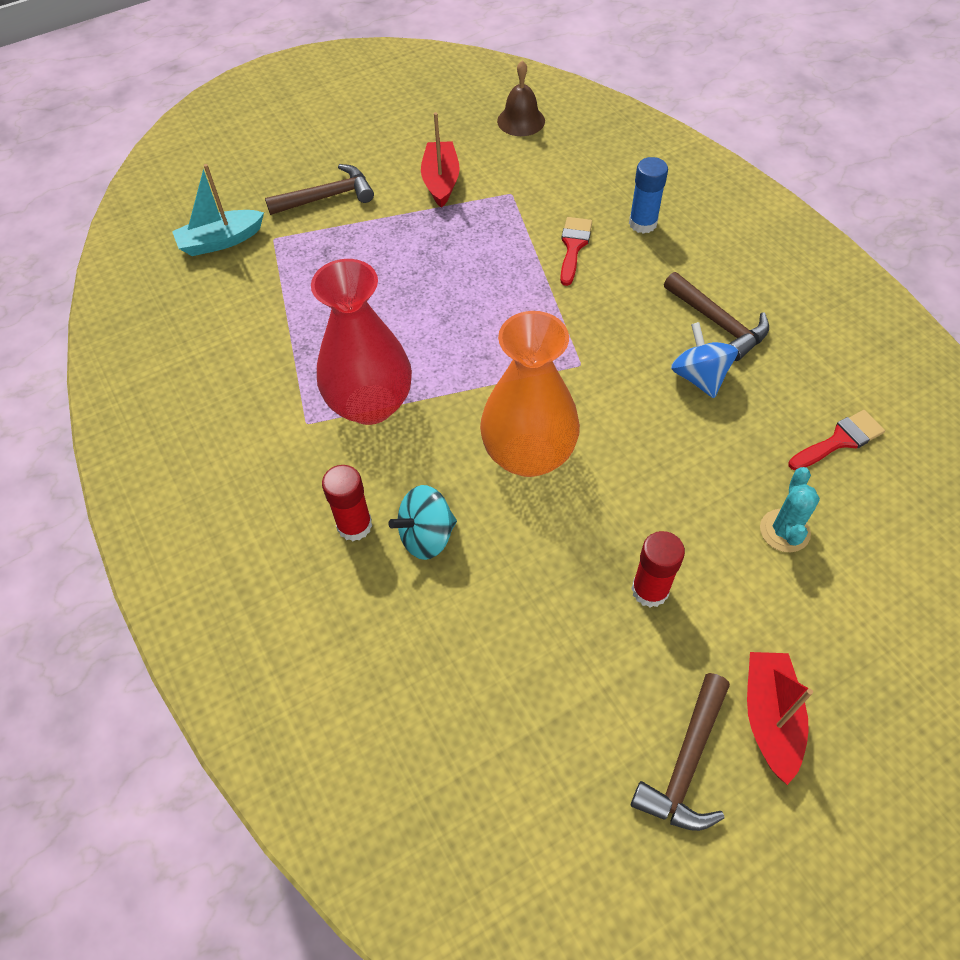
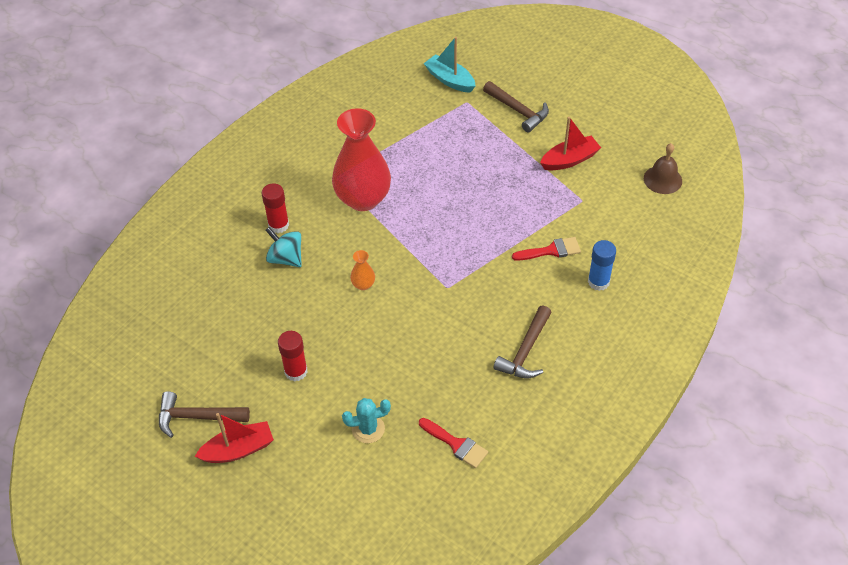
camera: 65 degrees right, 5 degrees down
(528, 455) = (363, 284): orange vase -> orange vase, size x0.40
(699, 377) = (470, 353): blue spinning top -> none

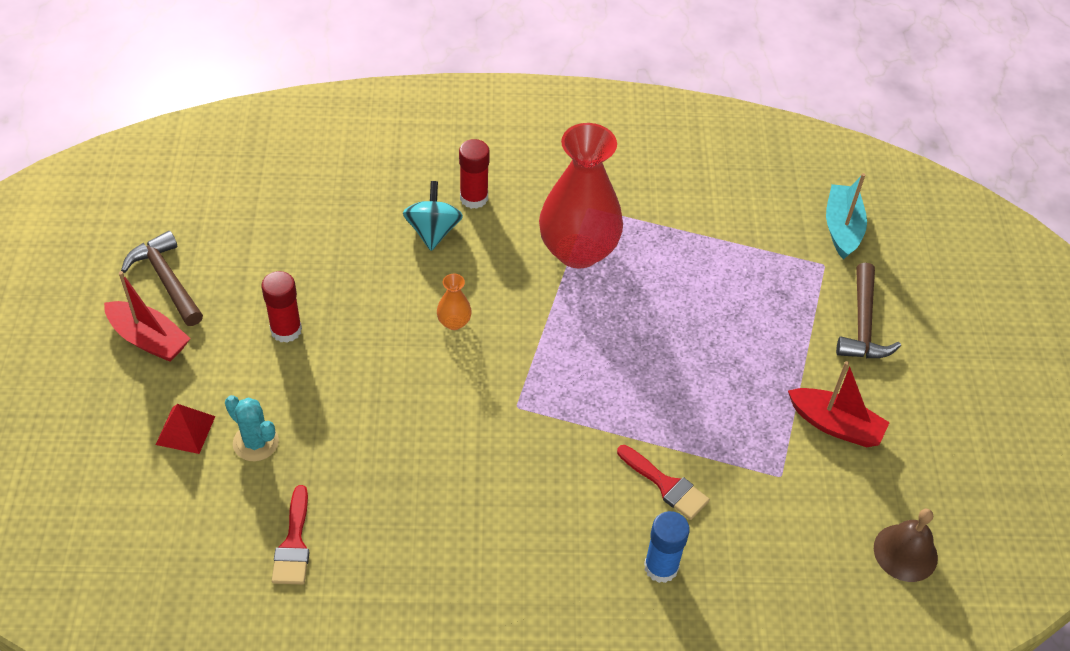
camera: 50 degrees right, 0 degrees up
(328, 462) = (185, 430): none -> red pyramid
(525, 351) = (484, 543): brown hammer -> none

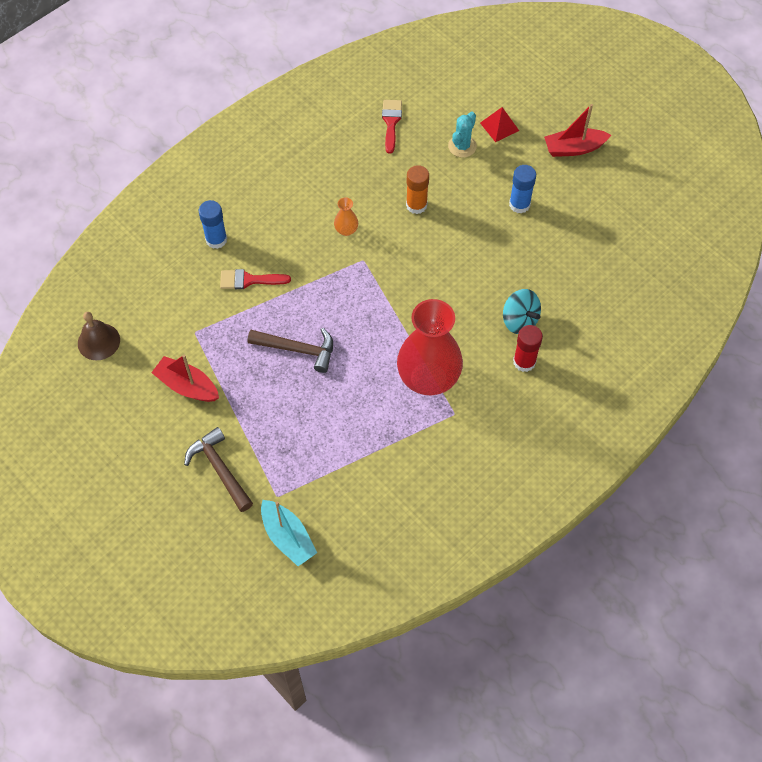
camera: 140 degrees right, 10 degrees up
(166, 280) = (609, 180): brown hammer -> brown hammer (298, 349)
(256, 442) = (462, 146): turquoise cactus -> turquoise cactus turned 60 degrees counterclockwise
(286, 330) = (519, 204): red glue stick -> blue glue stick
(294, 543) = (391, 122): red brush -> red brush turned 45 degrees clockwise
(390, 418) = (416, 205): none -> orange glue stick
(454, 322) = (444, 277): orange vase -> orange vase (346, 230)
(835, 425) = (187, 386): red boat -> red boat turned 45 degrees clockwise

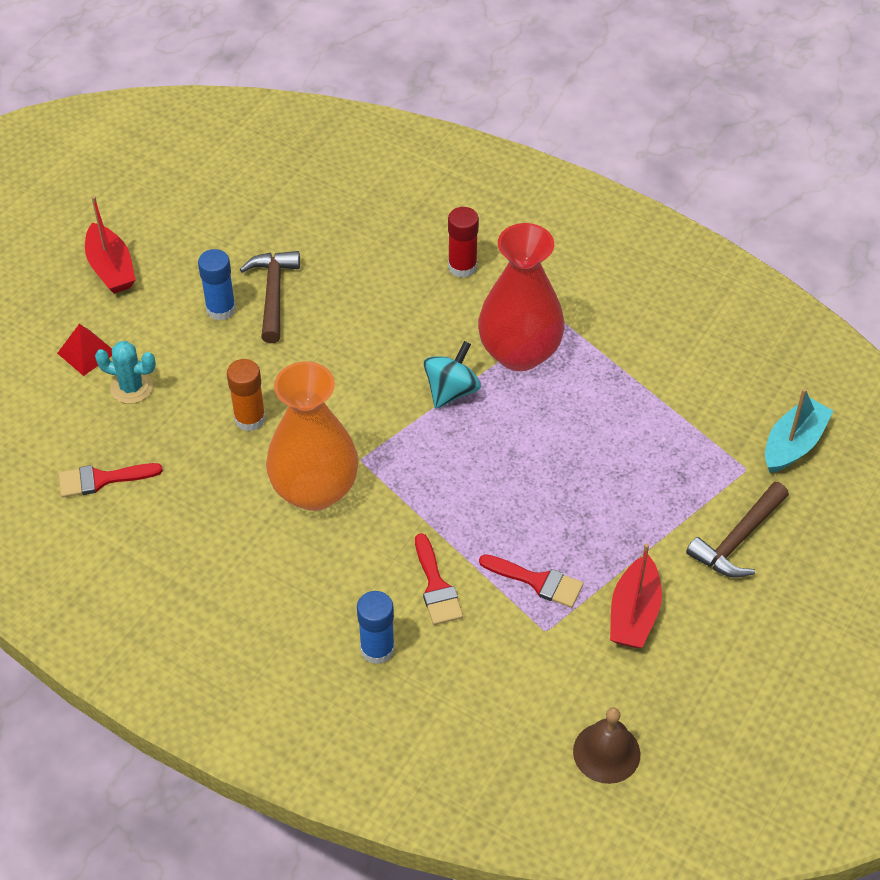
camera: 105 degrees left, 10 degrees down
(232, 337) = (537, 581): none -> red brush
(298, 349) = (529, 499): brown hammer -> brown hammer (273, 294)
(346, 230) = (315, 490): orange vase -> orange vase, size x2.48
(519, 320) = (404, 280): turquoise spinning top -> turquoise spinning top (451, 391)

